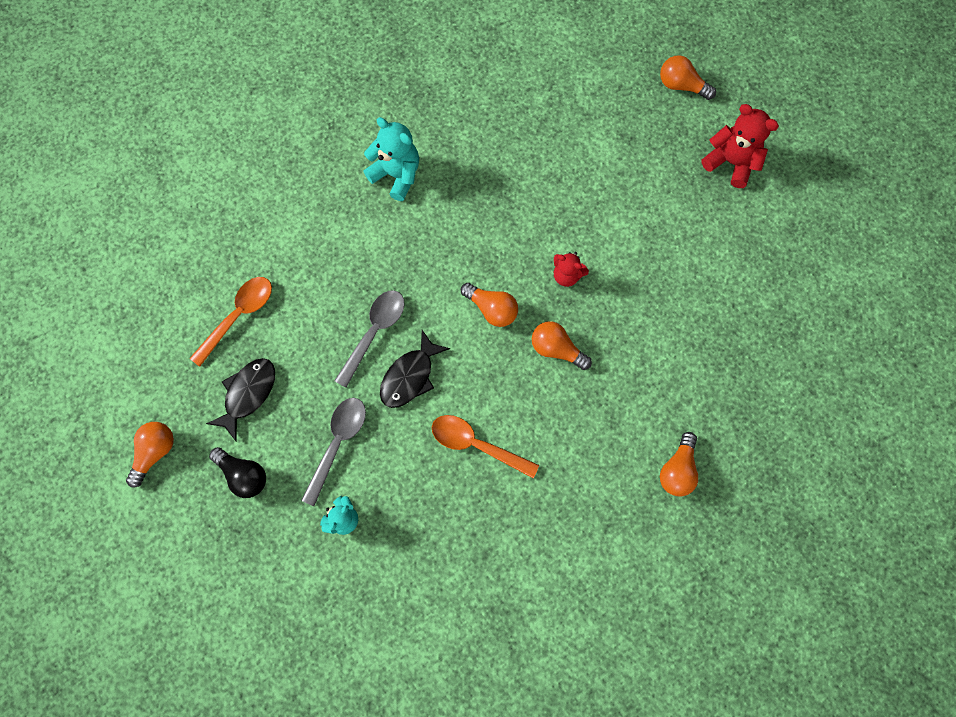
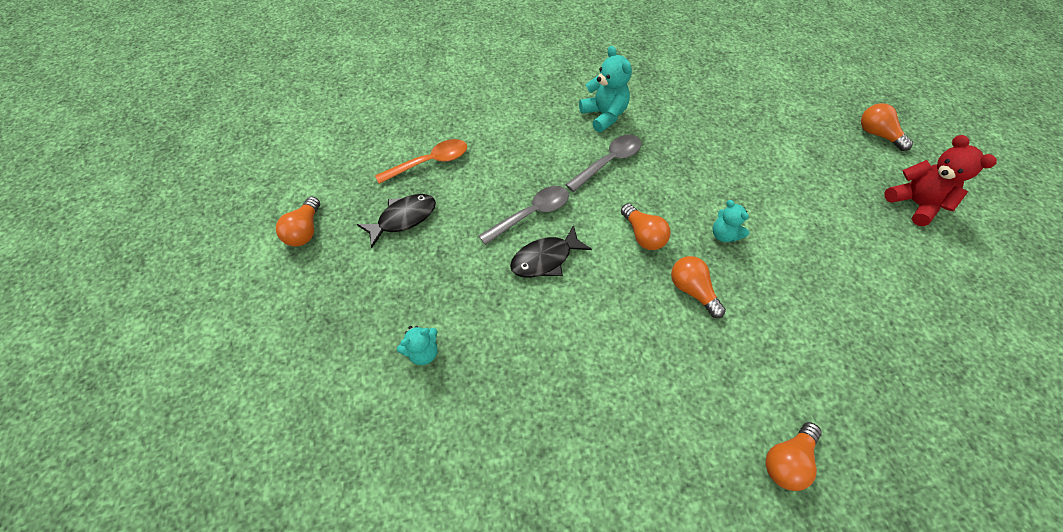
camera: 25 degrees right, 15 degrees down
(155, 452) = (305, 231): orange light bulb -> orange light bulb turned 135 degrees clockwise
(244, 475) = (362, 278): black light bulb -> none
(337, 443) = (454, 286): grey spoon -> grey spoon (608, 162)
(476, 444) = (580, 341): orange spoon -> none
(567, 275) = (724, 234): red teddy bear -> turquoise teddy bear

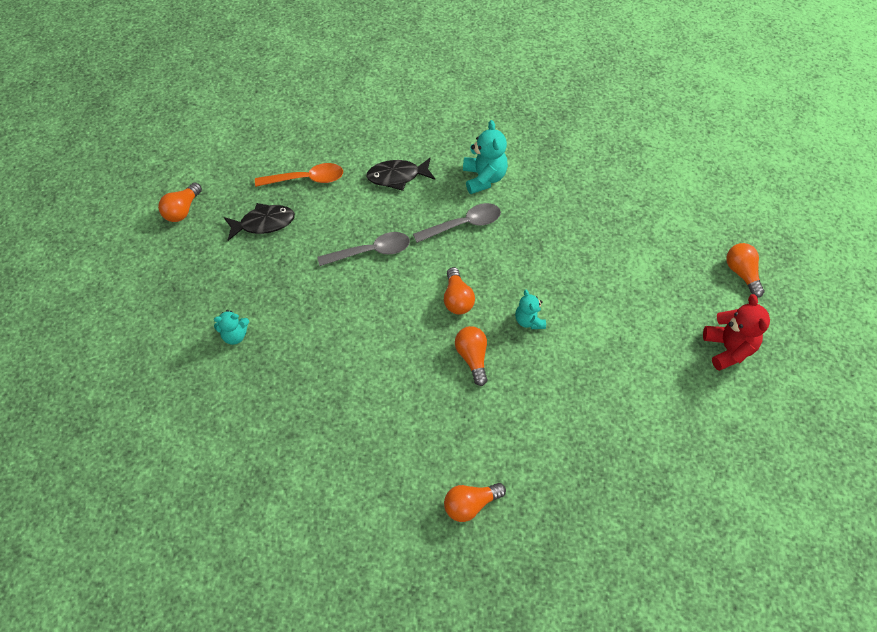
camera: 20 degrees right, 0 degrees up
(545, 259) = (364, 293): black fish -> black fish (397, 176)

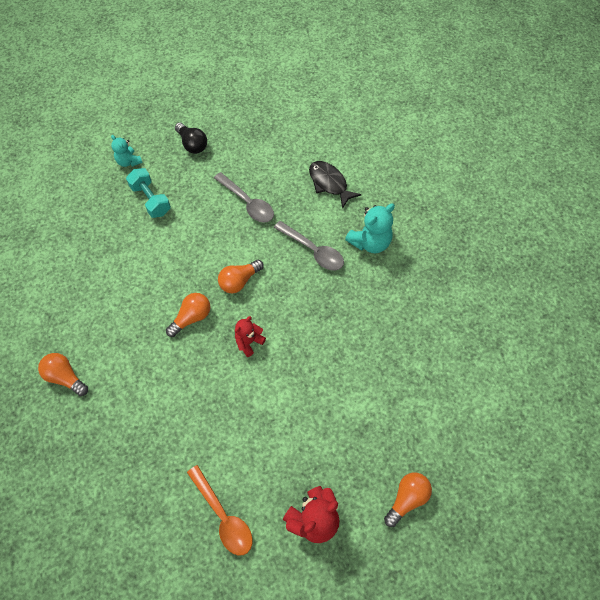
camera: 60 degrees right, 5 degrees up
(182, 210) = (212, 76): orange light bulb -> none
(259, 267) = (192, 144): none -> black light bulb
(263, 223) = (231, 126): black fish -> none
(303, 335) = (151, 200): none -> turquoise dumbbell
(306, 179) = (287, 129): orange spoon -> orange spoon (223, 516)
(529, 321) = (249, 342): turquoise teddy bear -> red teddy bear

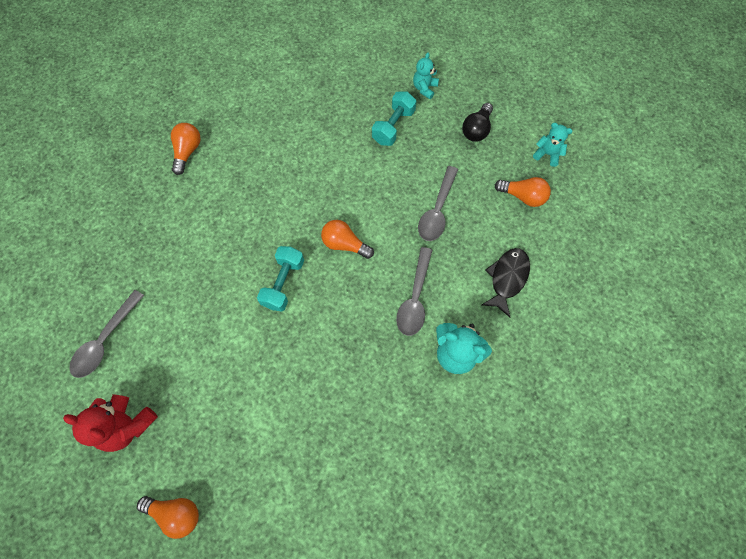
camera: 65 degrees right, 5 degrees up
(192, 317) = (286, 221): orange light bulb -> orange light bulb (523, 196)
(223, 516) = (105, 340): orange spoon -> grey spoon
(243, 110) = (547, 154): none -> turquoise teddy bear
(249, 342) = (283, 283): red teddy bear -> turquoise dumbbell

